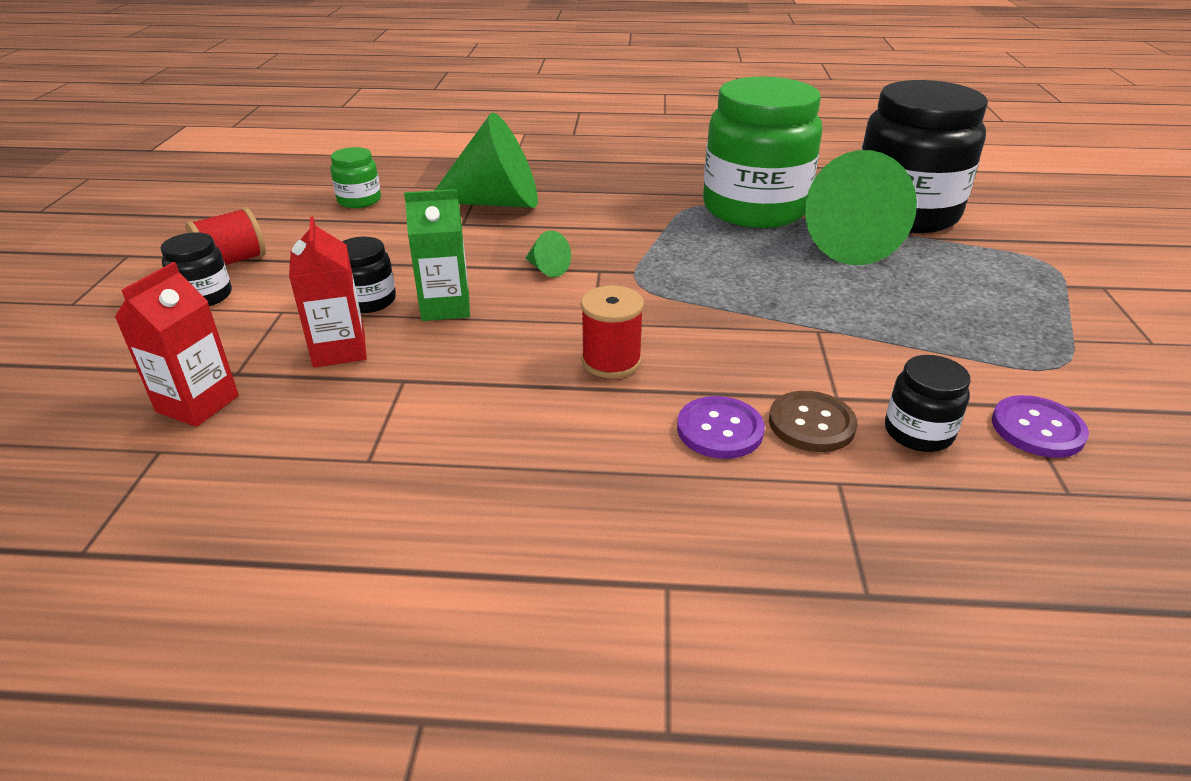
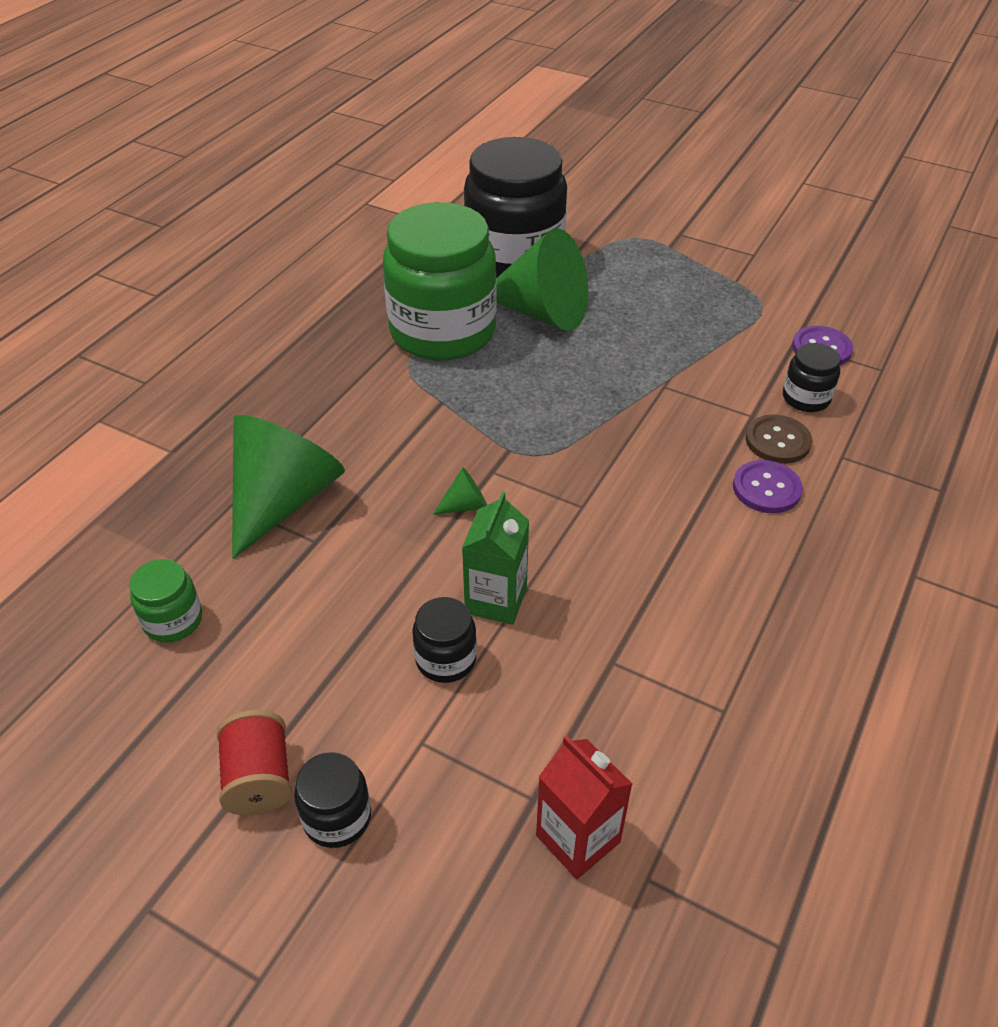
camera: 65 degrees left, 10 degrees up
(339, 350) = (533, 702): red carton -> none
(611, 361) = (650, 515): red spool -> none

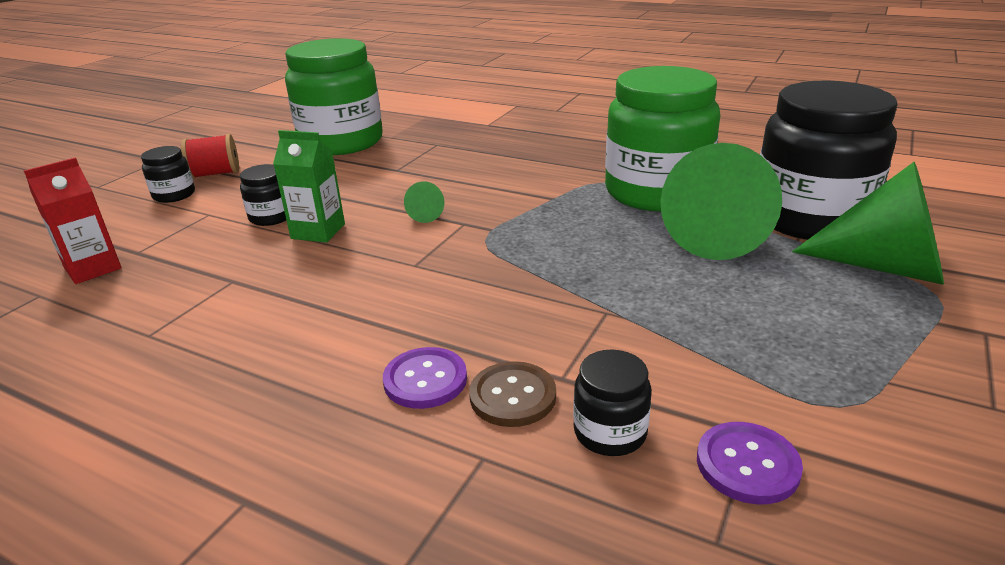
camera: 90 degrees right, 15 degrees down
(173, 620) = (341, 142): green jar -> green jar, size x2.37
(283, 500) = (438, 157): green cone -> green cone (884, 266)

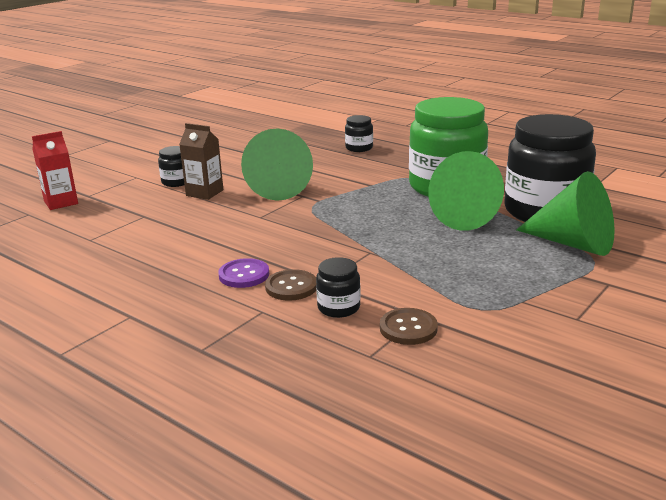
camera: 10 degrees right, 5 degrees down
(174, 195) = (116, 163): black jar -> black jar (359, 148)
(216, 174) = (145, 152): red spool -> none
(318, 231) = (204, 193): green carton -> brown carton
(341, 142) = (237, 137): green jar -> none
(423, 215) = (277, 188): green cone -> green cone, size x2.47
(747, 464) = (408, 328): purple button -> brown button

